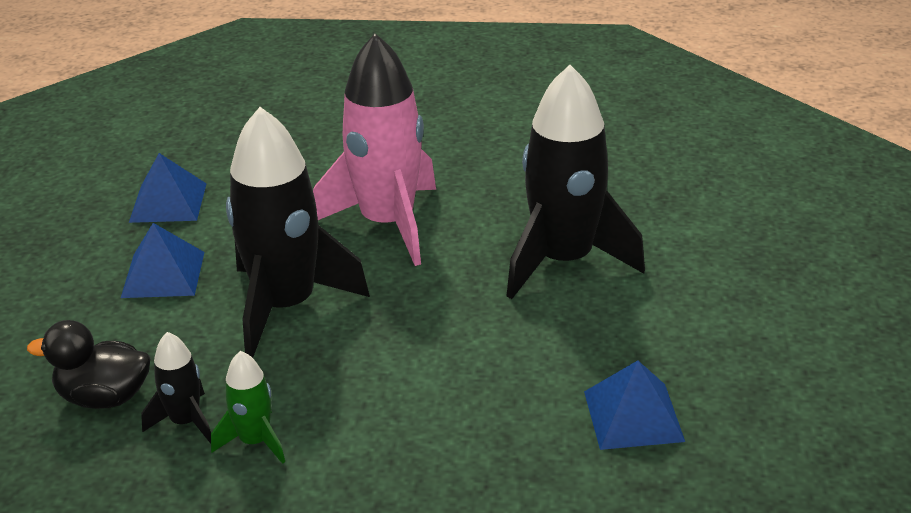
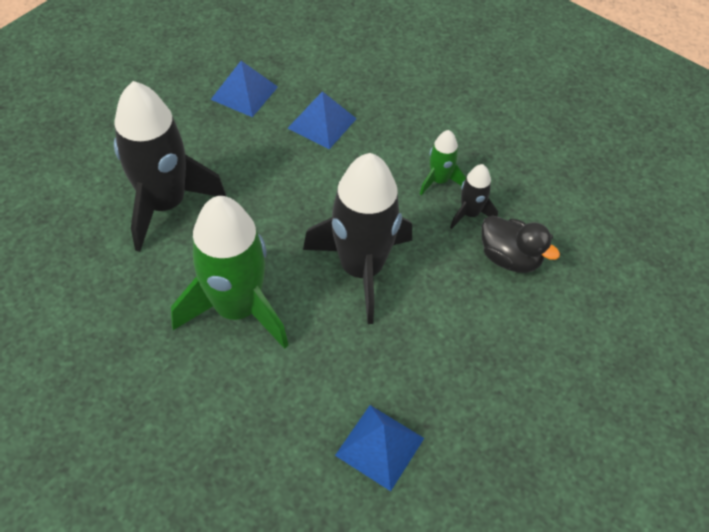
camera: 150 degrees left, 20 degrees up
(163, 274) = (426, 352): blue pyramid -> blue pyramid (322, 123)
(387, 223) = (237, 308): pink rocket -> green rocket

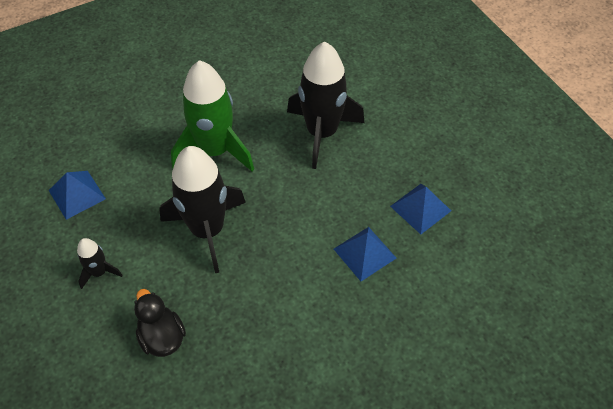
camera: 115 degrees right, 0 degrees up
(439, 180) = (264, 318): green rocket -> none
(470, 213) = (219, 327): black rocket -> black rocket (99, 272)
(509, 258) = (162, 337): black duck -> black duck turned 90 degrees clockwise

